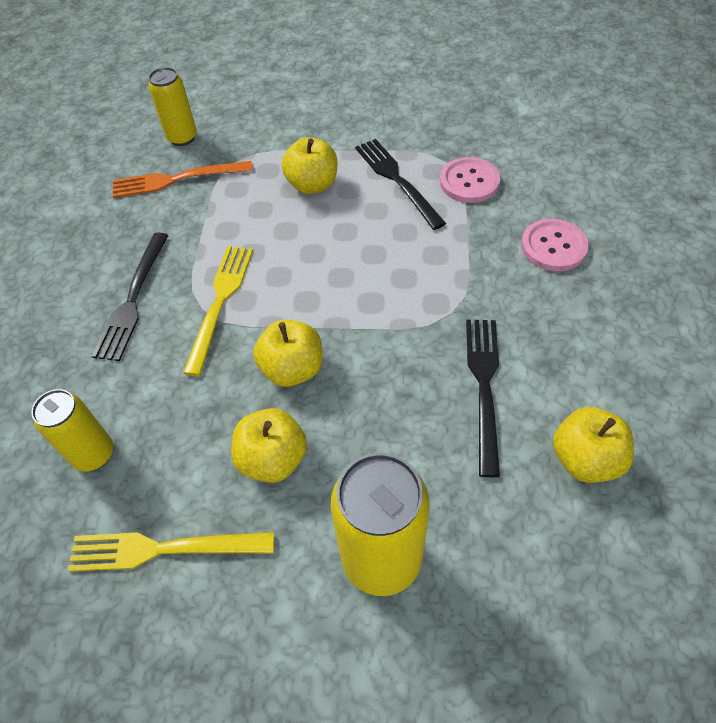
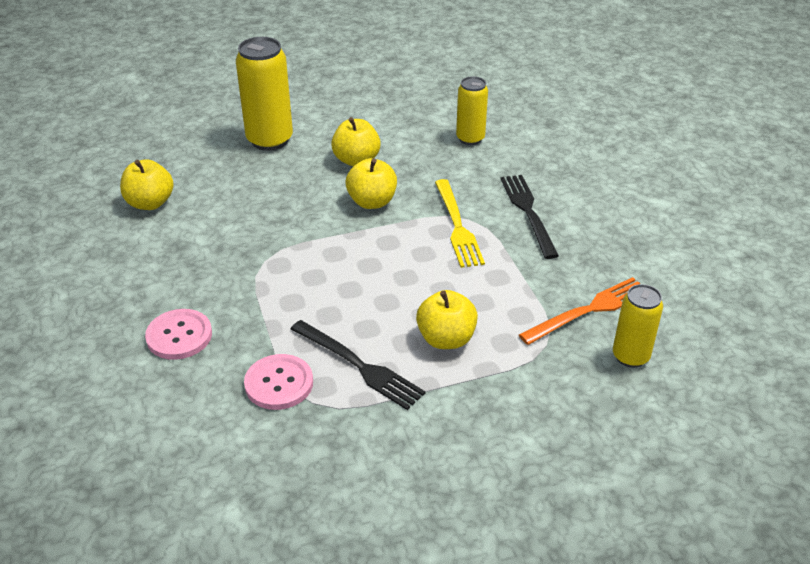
camera: 155 degrees right, 15 degrees down
(163, 549) = (395, 118): yellow fork -> none
(484, 386) = (226, 223): black fork -> none

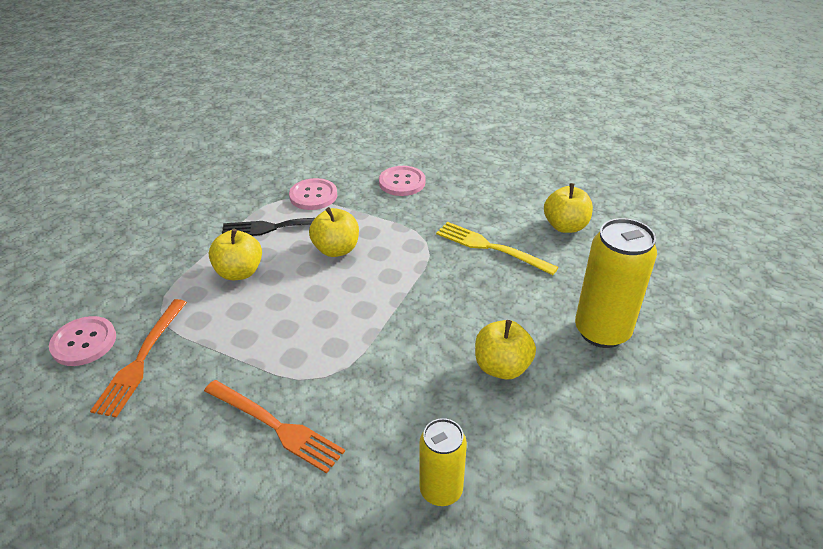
camera: 135 degrees right, 0 degrees up
(372, 202) = (425, 335): yellow apple -> yellow apple (336, 249)
(457, 226) = (326, 362): yellow fork -> yellow fork (490, 247)
(528, 212) = (276, 426): black fork -> orange fork
(630, 356) = (84, 342): yellow can -> pink button

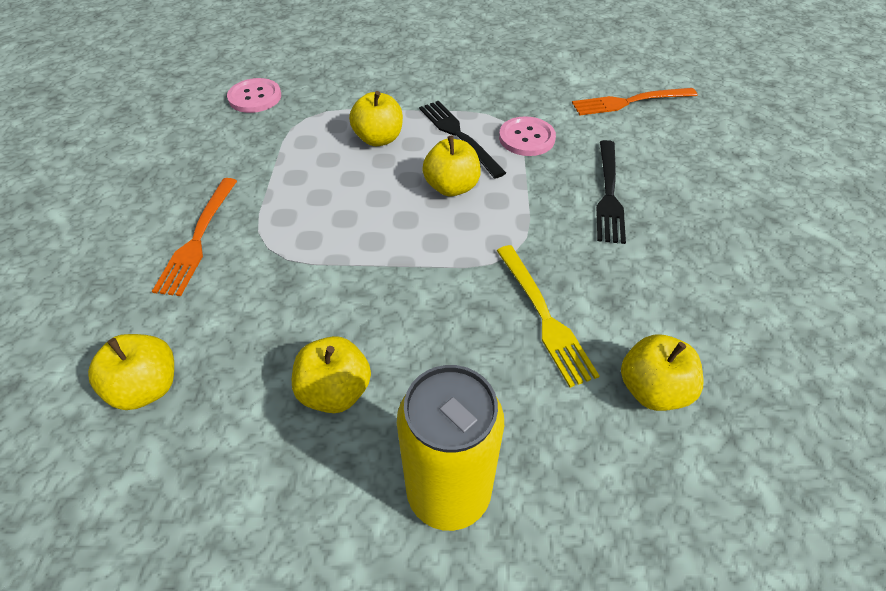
camera: 65 degrees right, 10 degrees up
(141, 359) = (247, 132): orange fork -> orange fork (629, 102)
(402, 182) = (608, 194): pink button -> black fork
(441, 490) = (147, 387): yellow can -> yellow apple
(490, 247) = (544, 317): yellow fork -> yellow fork turned 150 degrees clockwise

